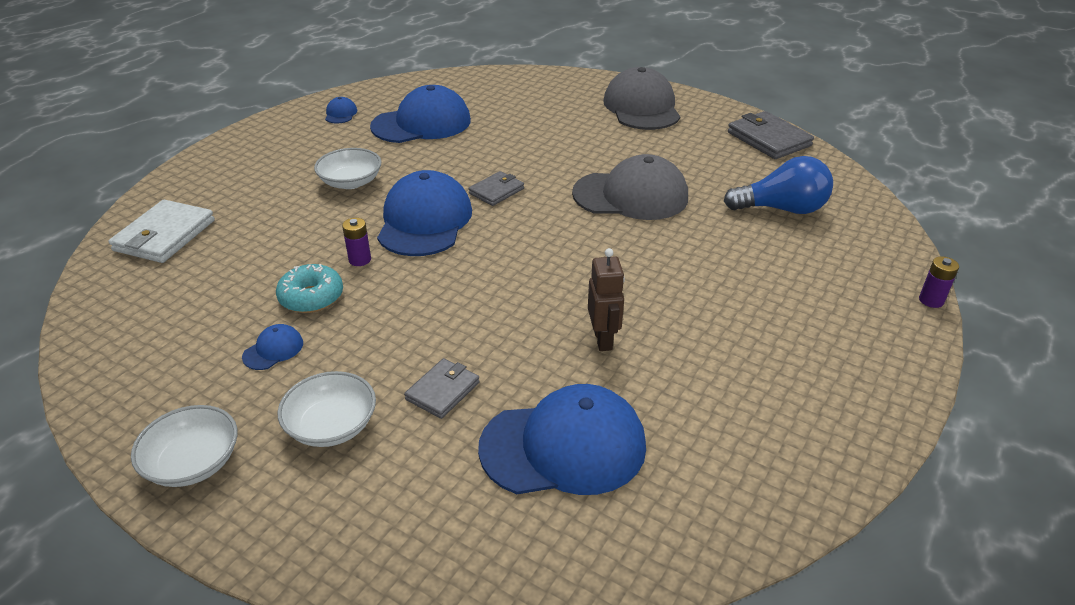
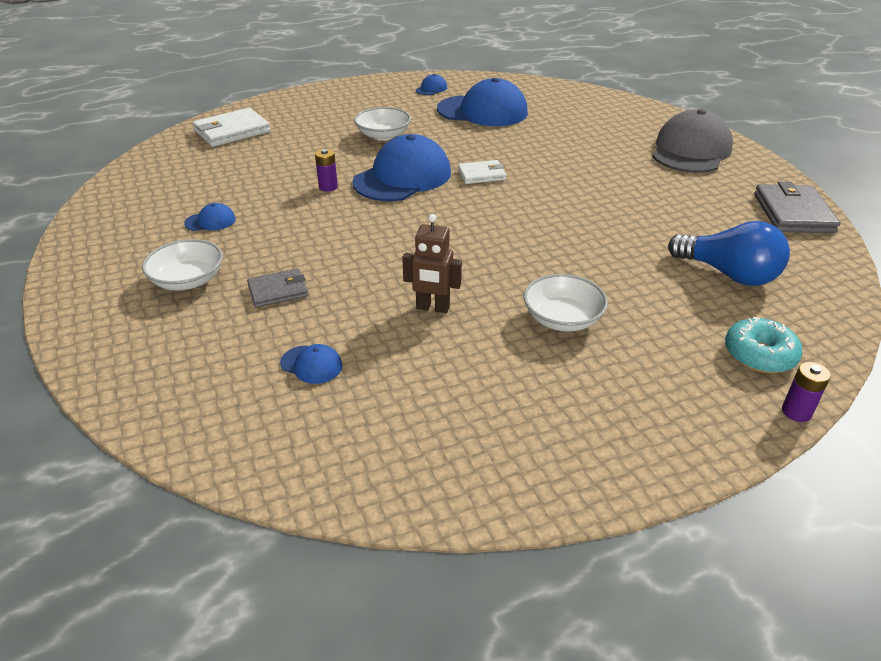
camera: 35 degrees right, 0 degrees up
(193, 463) = (94, 265): white bowl -> white bowl (562, 319)
(311, 297) = (270, 199): turquoise donut -> turquoise donut (759, 355)
(496, 191) = (481, 175): grey wallet -> white wallet
(563, 446) = (311, 364): blue cap -> blue cap, size x0.42
(603, 339) = (432, 308): brown robot -> brown robot turned 75 degrees clockwise
(631, 195) = (591, 214): grey cap -> none

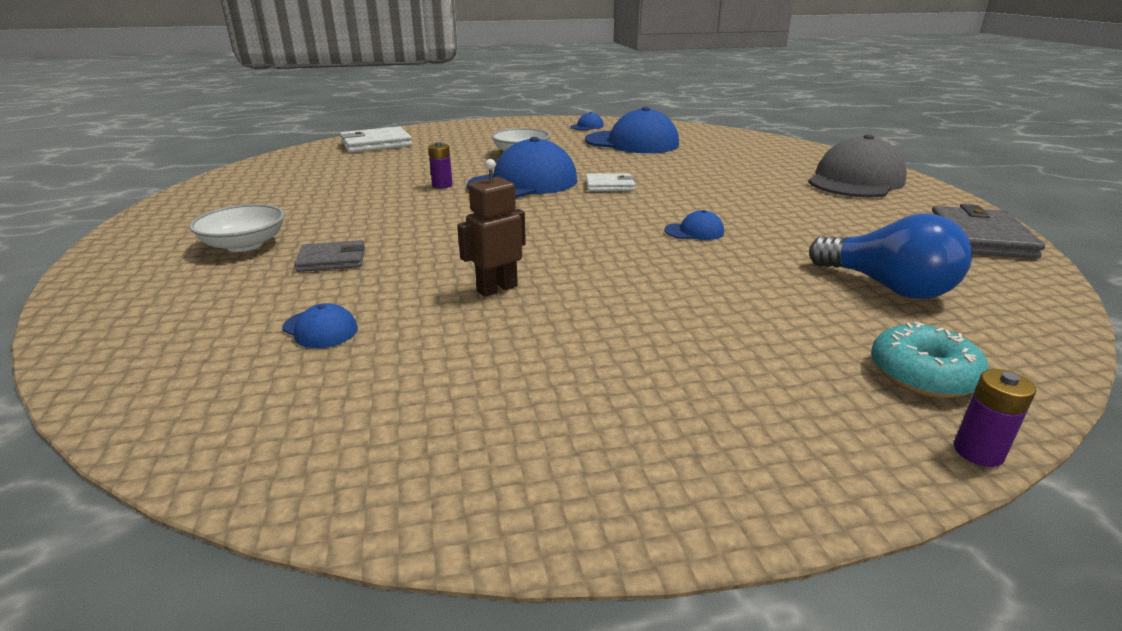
camera: 10 degrees right, 10 degrees down
(210, 221) = (305, 202): blue cap -> blue cap (694, 231)
(432, 308) = (497, 288): brown robot -> brown robot turned 120 degrees clockwise
(562, 319) = (653, 312): white bowl -> none

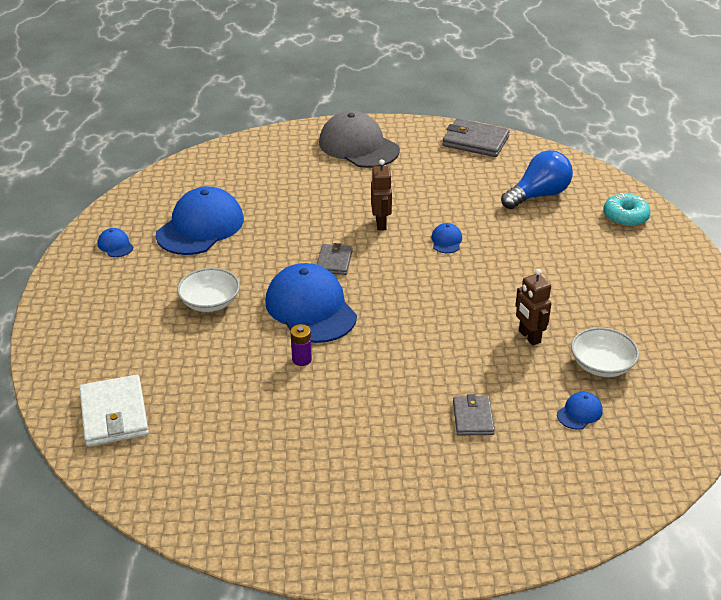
camera: 80 degrees left, 10 degrees up
(245, 244) = (432, 475): white bowl -> white bowl (601, 365)
(609, 185) = (334, 261): white wallet -> grey wallet
(700, 199) = (381, 223): none -> brown robot
(978, 452) = (677, 224): purple battery -> none

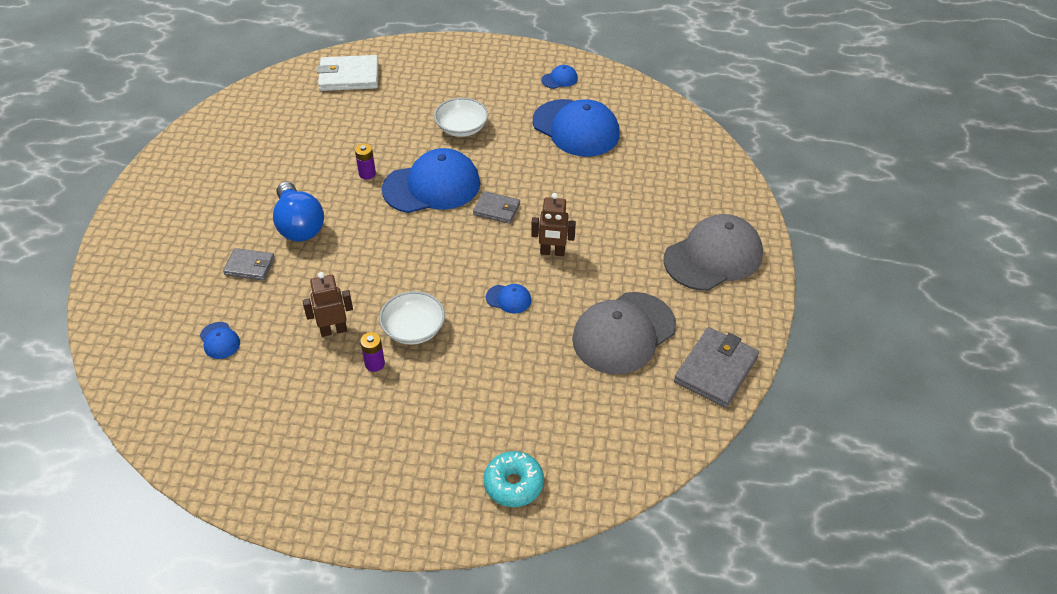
camera: 100 degrees right, 10 degrees up
(458, 181) = (623, 333): none -> grey cap
(538, 195) = (579, 404): blue light bulb -> blue light bulb (299, 225)
(554, 304) = (374, 364): none -> purple battery
(601, 365) = (271, 376): white bowl -> white bowl (413, 329)

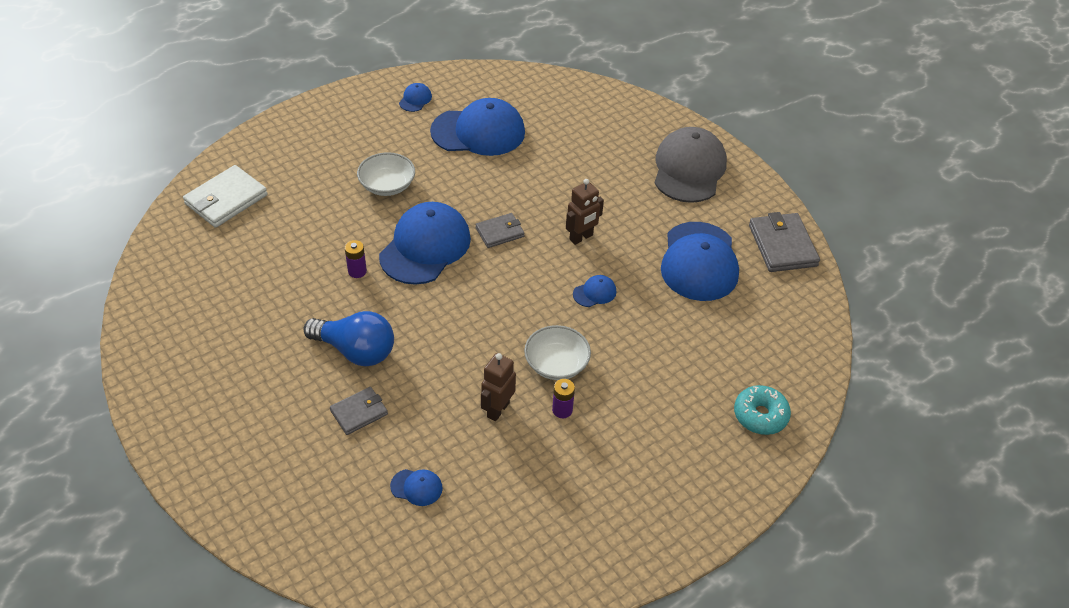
camera: 45 degrees left, 0 degrees up
(623, 333) = (699, 262): grey cap -> blue cap

